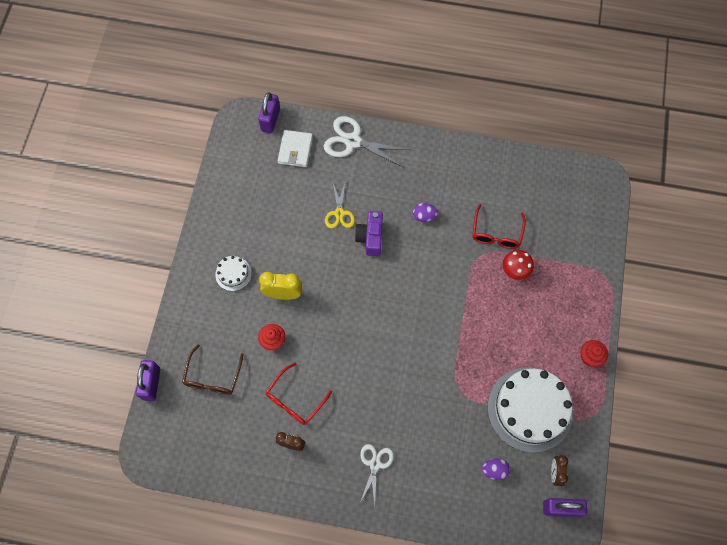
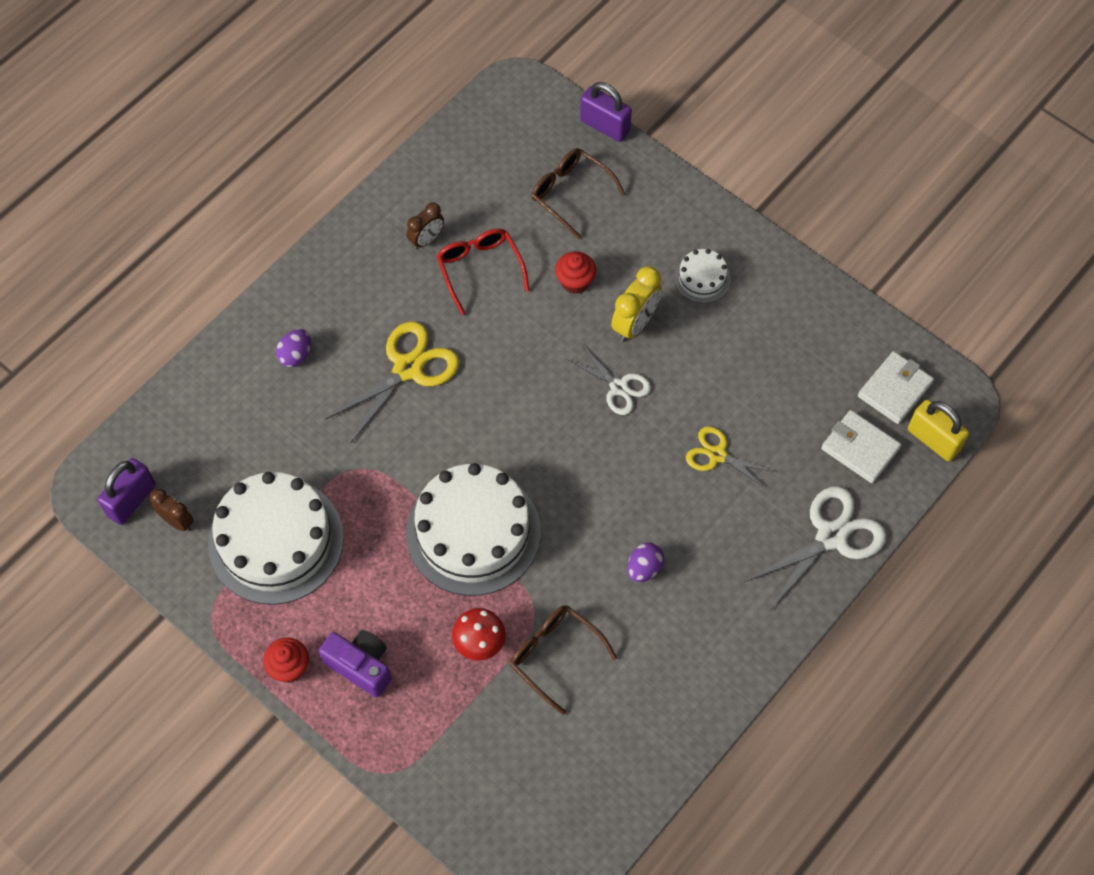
camera: 120 degrees right, 5 degrees down
(251, 149) = (894, 389): none -> white wallet
(270, 120) = (933, 440): purple padlock -> yellow padlock
(370, 238) = (653, 476): purple camera -> purple camera (360, 666)
(375, 464) = (338, 317): white scissors -> white scissors (619, 387)
(383, 401) = (408, 368): none -> yellow scissors
(458, 309) = (473, 532): none -> white cake
(494, 470) = (233, 450): purple egg -> purple egg (295, 355)
(496, 233) = (554, 655): red glasses -> brown glasses

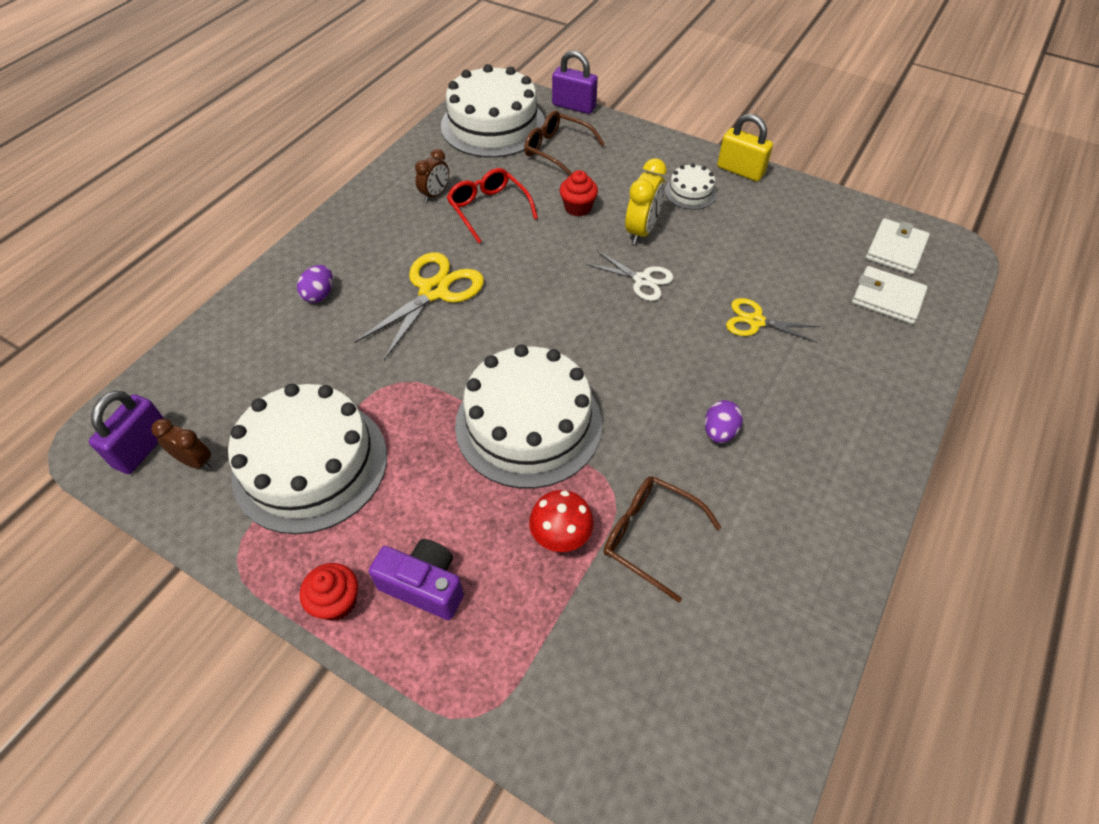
camera: 10 degrees left, 10 degrees down
(506, 143) = (493, 125): none -> white cake
(831, 536) = (896, 375): white scissors -> none
(933, 440) = (950, 282): yellow padlock -> yellow padlock (740, 171)

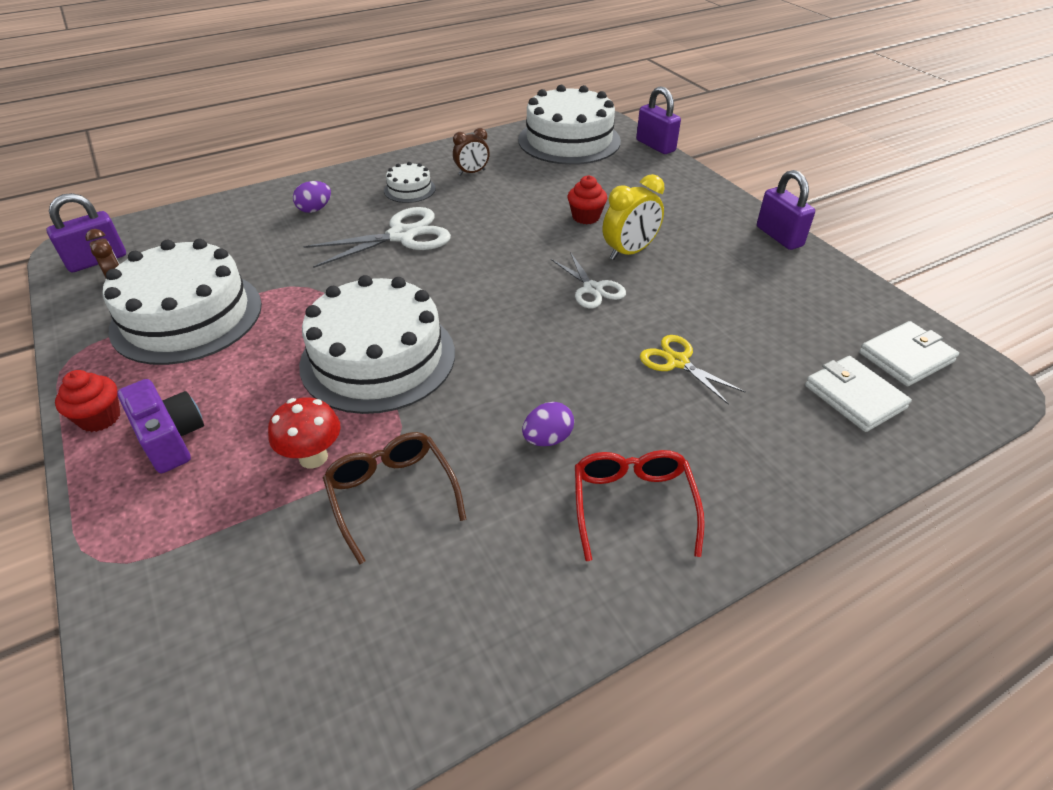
camera: 30 degrees right, 10 degrees down
(434, 291) = (402, 236): yellow scissors -> white scissors
(488, 209) = (505, 195): red glasses -> red glasses (632, 504)
(557, 150) = (608, 172): brown glasses -> none
(690, 192) = (708, 238): white cake -> white cake (409, 189)
(740, 171) = (779, 236): yellow padlock -> purple padlock

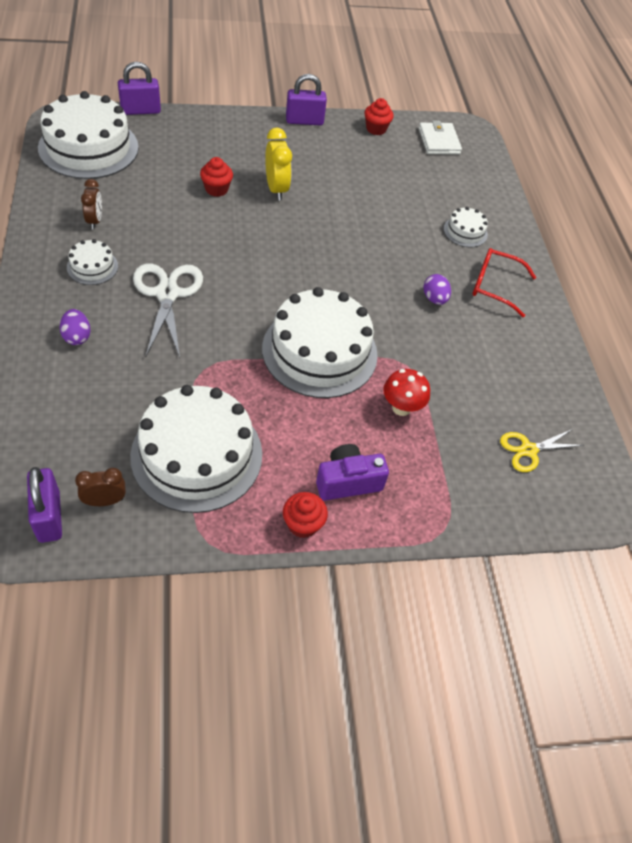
camera: 75 degrees left, 10 degrees up
(392, 495) = (448, 379): brown glasses -> none
(592, 289) = (307, 223): white scissors -> none
(677, 362) = (398, 221): yellow scissors -> yellow scissors (528, 450)
(728, 438) = (465, 231): none -> white cake
(846, 293) = (376, 129): none -> red cupcake
(854, 397) = (458, 175): white wallet -> none

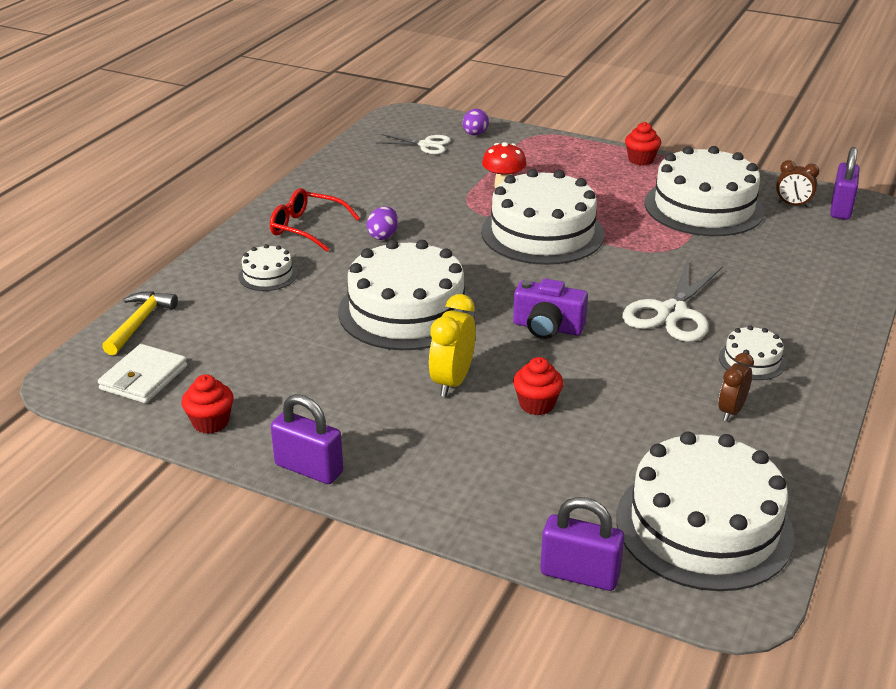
camera: 140 degrees left, 20 degrees down
(77, 336) = (789, 304): purple egg -> purple egg (475, 134)
(348, 481) = (588, 167): purple camera -> purple camera (547, 328)
(349, 232) = (406, 311): none -> white cake
(488, 172) = (139, 323): none -> yellow hammer
(494, 286) = (307, 228): red glasses -> red glasses turned 150 degrees clockwise
(528, 450) = (426, 145): yellow scissors -> white scissors

